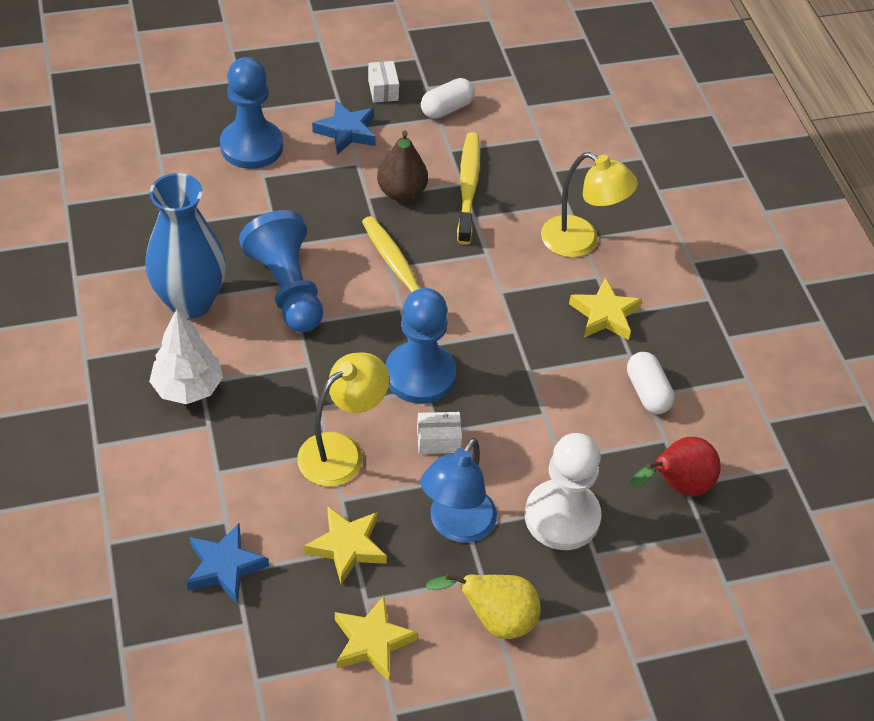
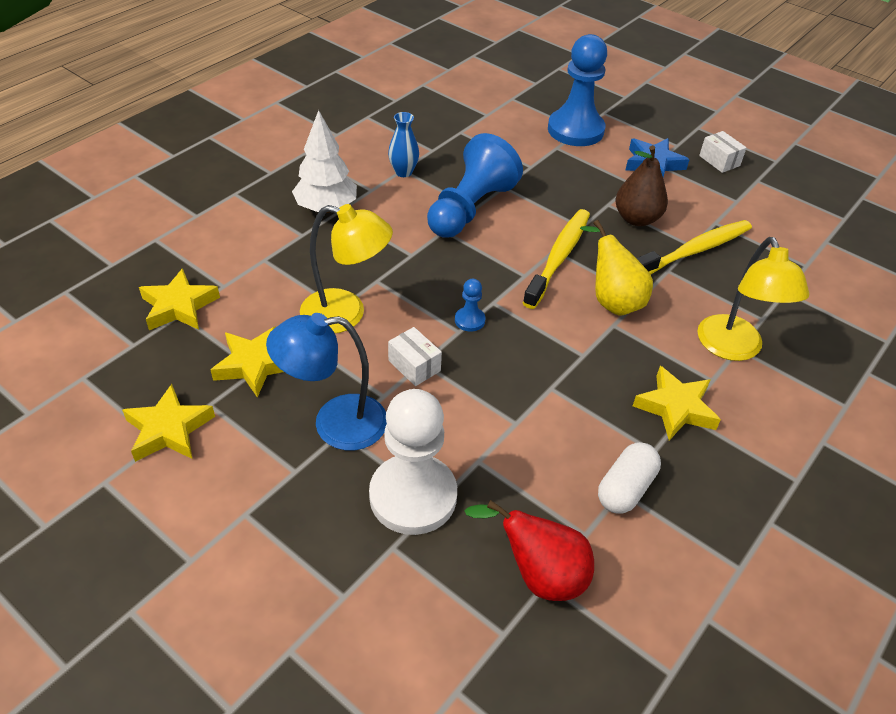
camera: 55 degrees right, 5 degrees down
(190, 302) = (403, 172): blue vase -> blue vase, size x0.45
(225, 567) = (179, 306): blue star -> yellow star
(383, 90) = (719, 161): white box -> white box turned 75 degrees counterclockwise
(420, 375) = (469, 320): blue pawn -> blue pawn, size x0.42
(446, 109) = (753, 200): white capsule -> none
(494, 619) = (255, 504): yellow pear -> yellow pear (612, 300)

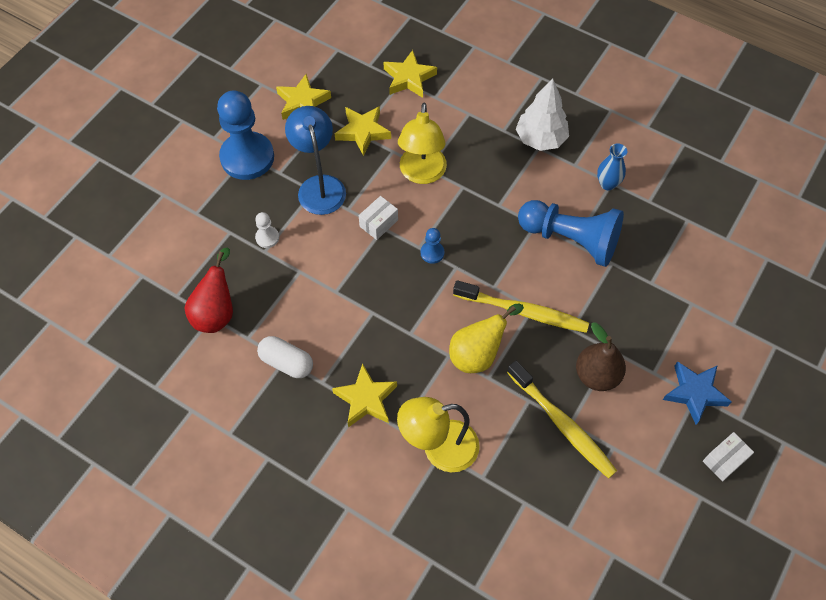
camera: 85 degrees right, 15 degrees up
(413, 496) = (267, 237): white pawn -> white pawn, size x0.42
(575, 130) = (730, 319): blue pawn -> blue pawn (247, 157)

